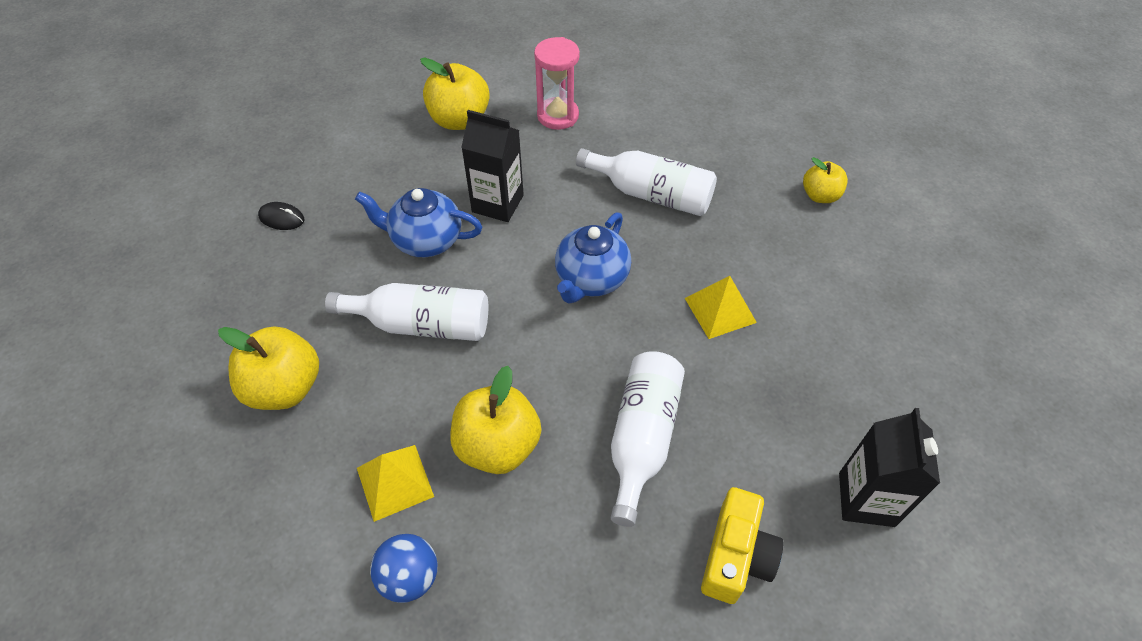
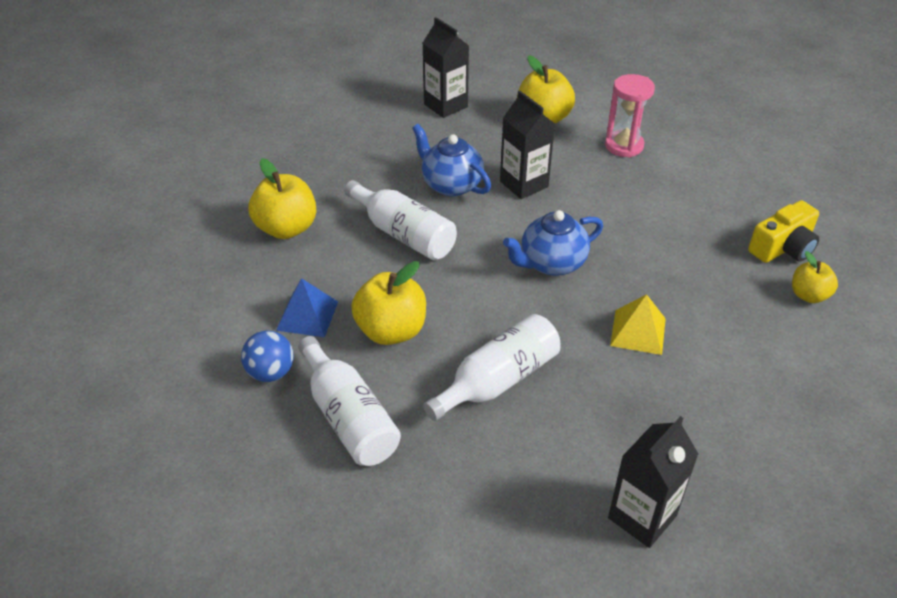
camera: 35 degrees right, 10 degrees down
(282, 218) = (366, 130): black mouse -> none
(347, 148) = (445, 105): none -> black carton
(395, 482) = (307, 315): yellow pyramid -> blue pyramid
(651, 194) = (653, 229): white bottle -> white bottle (349, 417)
(736, 555) = (500, 490): yellow camera -> yellow camera (783, 248)

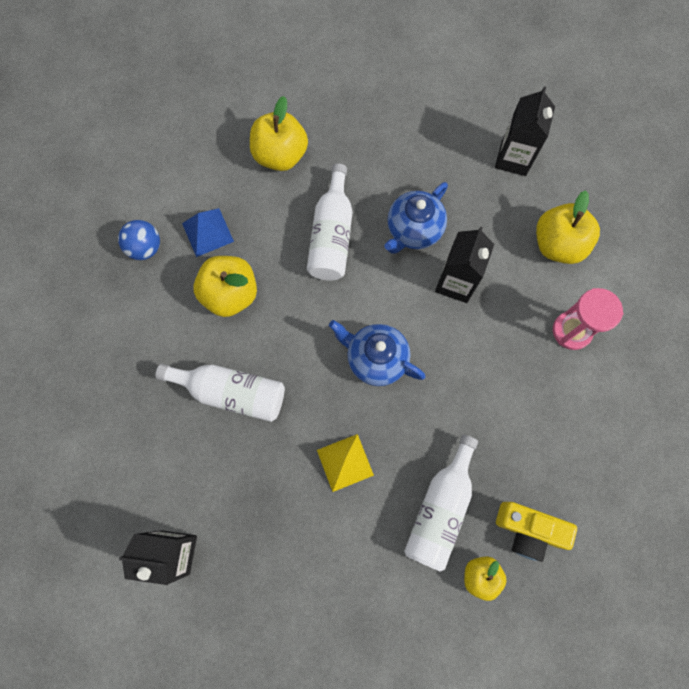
camera: 55 degrees right, 30 degrees up
(349, 417) = (140, 321): white bottle -> white bottle (440, 509)
(451, 185) = (413, 230): blue teapot -> blue teapot turned 150 degrees counterclockwise

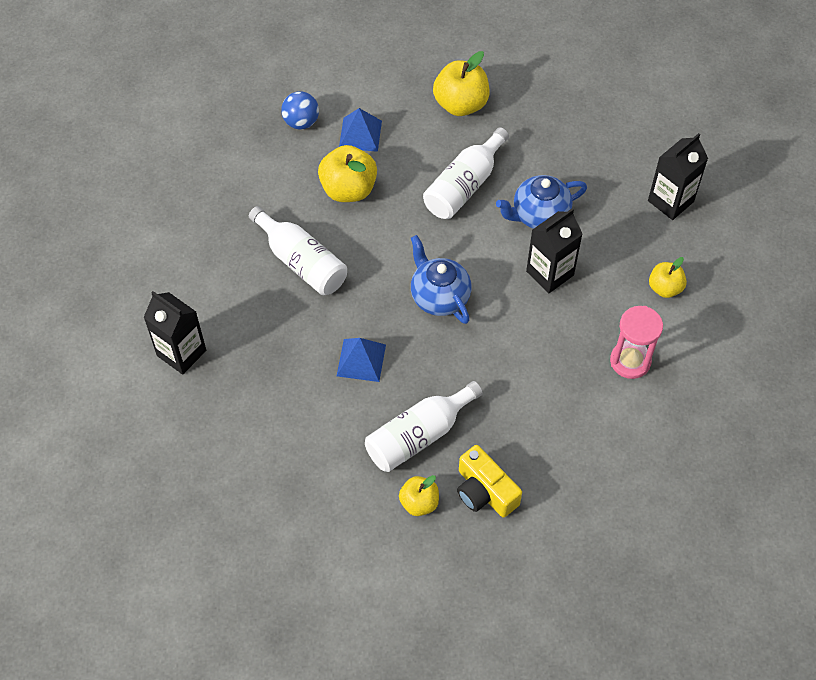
camera: 30 degrees right, 15 degrees down
(345, 462) = (361, 360): yellow pyramid -> blue pyramid
(558, 244) = (665, 288): yellow apple -> yellow apple, size x0.60

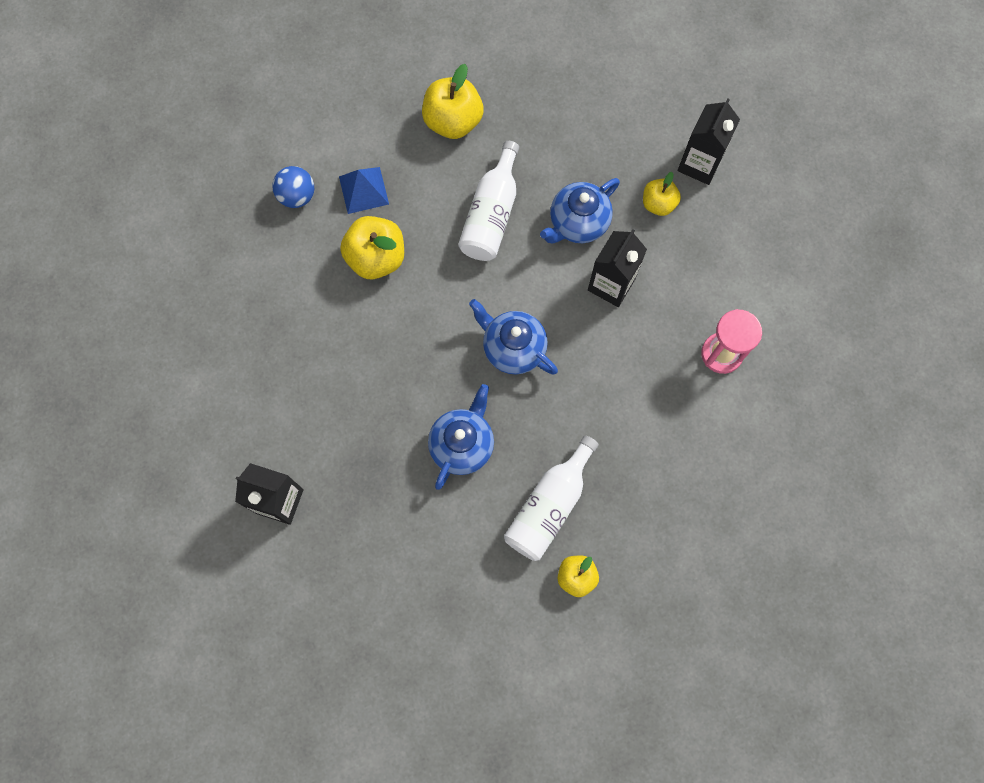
camera: 20 degrees left, 15 degrees up
(302, 262) = (361, 357): white bottle -> none
(361, 360) = (462, 444): blue pyramid -> blue teapot
(484, 491) = (634, 542): yellow camera -> none
(665, 288) = (727, 262): yellow apple -> yellow apple (658, 204)

